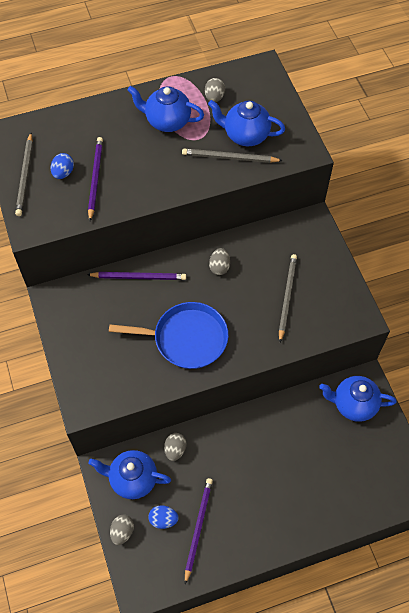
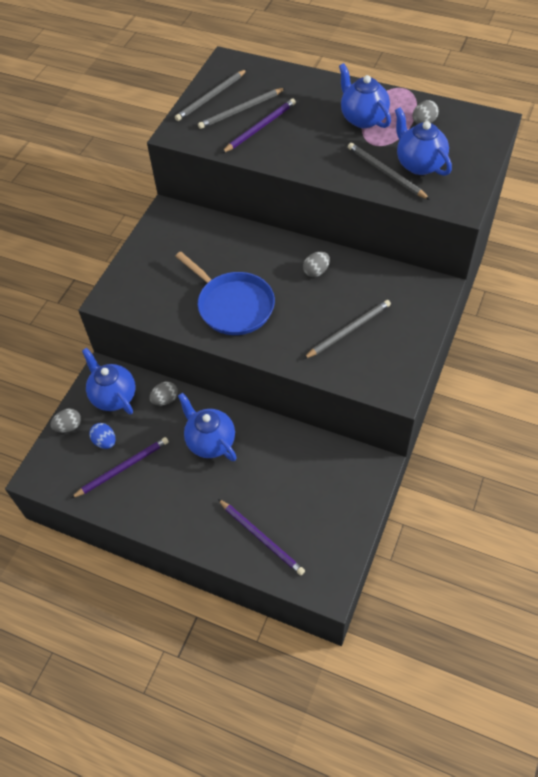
camera: 45 degrees right, 5 degrees down
(63, 173) = (241, 110): blue egg -> grey pencil
(139, 277) = (244, 238): purple pencil -> purple pencil (261, 538)
(353, 404) = (344, 476): blue teapot -> blue teapot (210, 441)

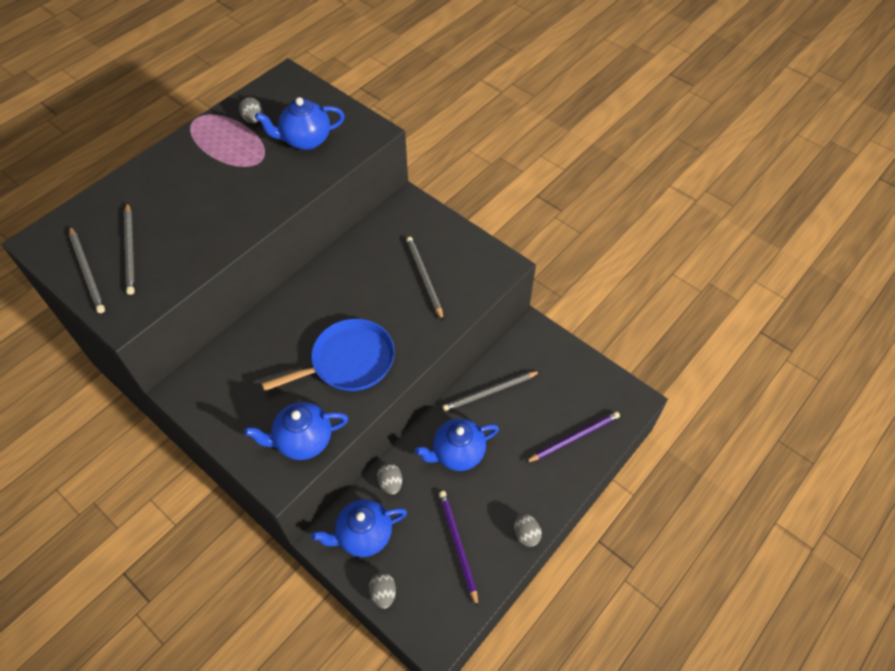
camera: 75 degrees left, 0 degrees up
(105, 441) = (418, 557): blue egg -> none
(260, 127) = (170, 241): purple pencil -> none
(316, 271) = (342, 281): grey egg -> grey egg (526, 534)
(363, 118) = (217, 159): blue teapot -> blue teapot (303, 441)
(386, 173) = (301, 166): grey pencil -> grey pencil (490, 392)

